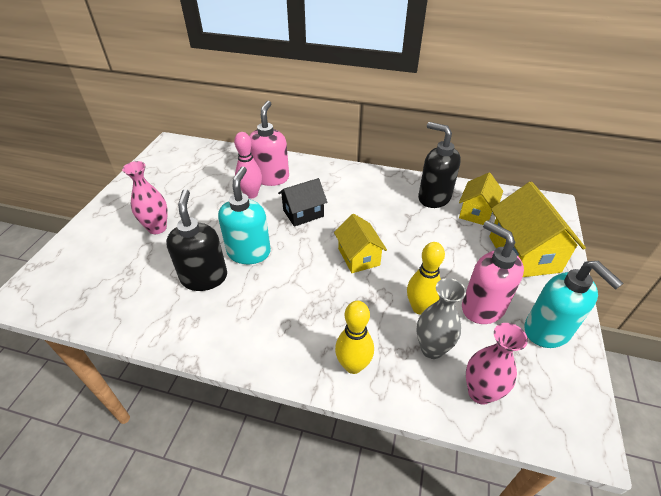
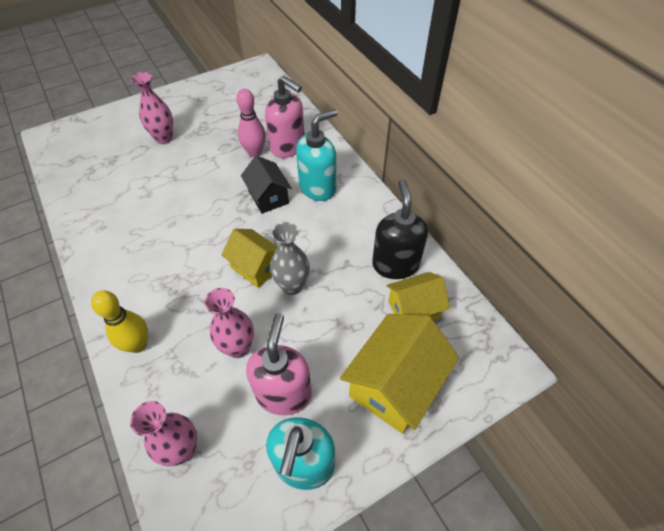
camera: 45 degrees right, 10 degrees up
(204, 277) = (143, 199): black soap dispenser -> none
(249, 252) = (191, 202): turquoise soap dispenser -> turquoise soap dispenser (318, 187)
(271, 177) = (288, 147): pink soap dispenser -> pink soap dispenser turned 75 degrees clockwise
(303, 213) = (268, 197): black house -> black house turned 45 degrees clockwise
(359, 257) = (256, 267): yellow house -> yellow house turned 75 degrees counterclockwise
(420, 308) = (238, 347): yellow bowling pin -> pink vase
(432, 349) = (200, 385): grey vase -> grey vase (292, 286)

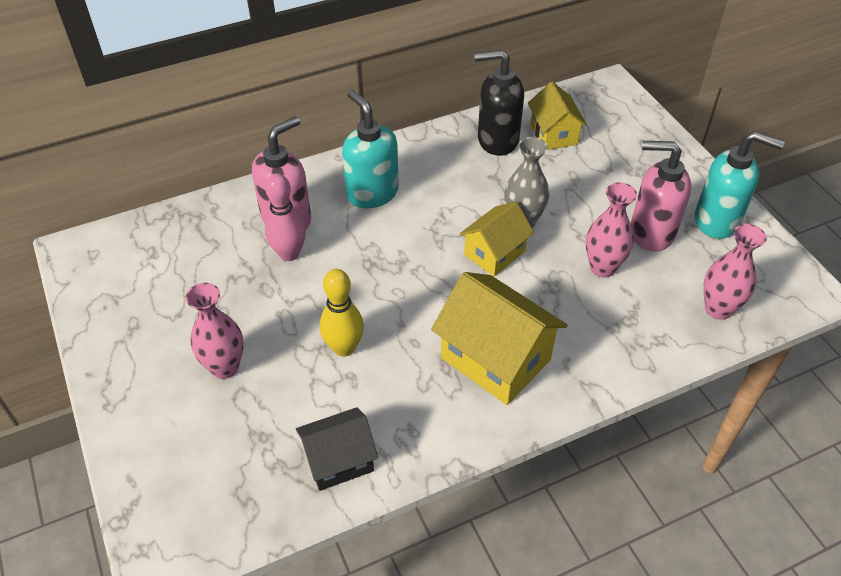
camera: 85 degrees left, 5 degrees down
(138, 344) = (603, 360): yellow bowling pin -> yellow bowling pin (344, 348)
(268, 197) = (380, 240): black house -> black house (339, 460)
(395, 385) = (635, 156): yellow house -> yellow house (495, 358)

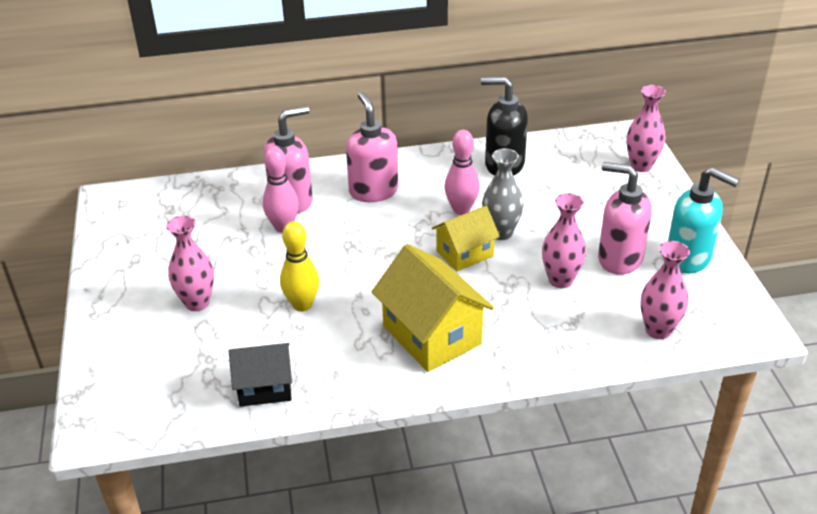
camera: 15 degrees right, 10 degrees down
(372, 193) = (373, 191): turquoise soap dispenser -> pink soap dispenser
(472, 201) = (461, 210): none -> pink bowling pin
(553, 134) = (559, 167): yellow house -> none
(633, 120) = (641, 166): none -> pink vase

